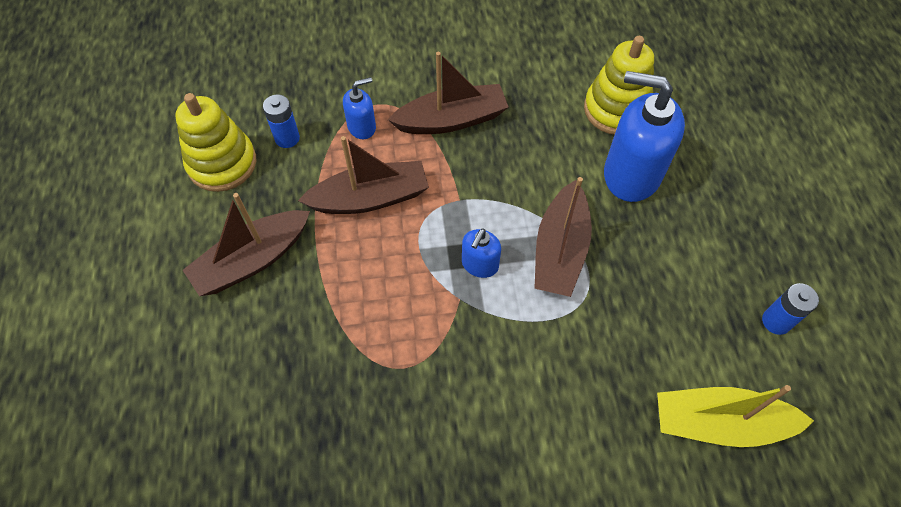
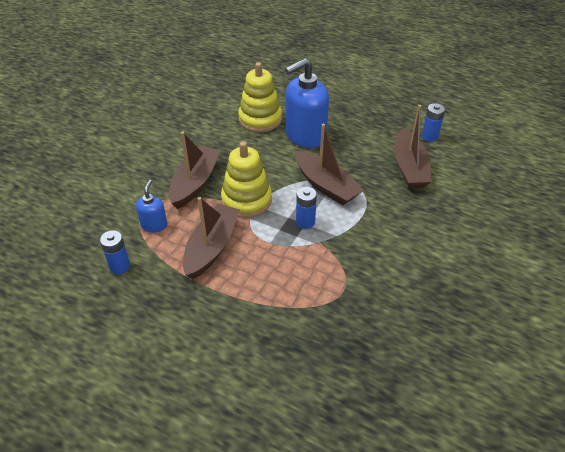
camera: 55 degrees left, 15 degrees down
(222, 163) = (100, 312): yellow stacking toy -> yellow stacking toy (246, 200)
(252, 260) = (198, 332): brown boat -> brown boat (409, 167)
(479, 264) = (305, 222): blue soap dispenser -> blue battery
(719, 423) = (468, 183): yellow boat -> none

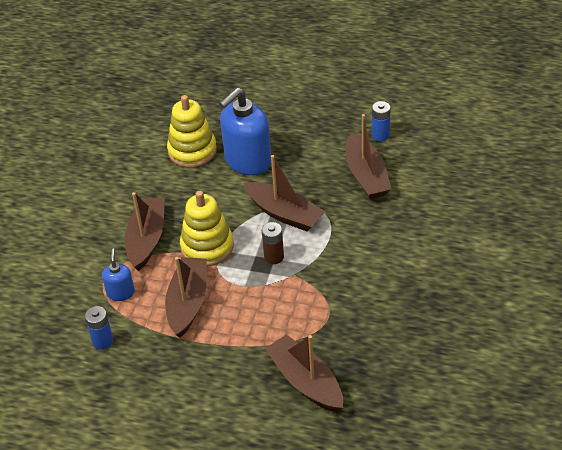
camera: 10 degrees left, 0 degrees up
(303, 354) = (305, 382): none -> brown boat
(305, 222) = (274, 257): blue battery -> brown battery

